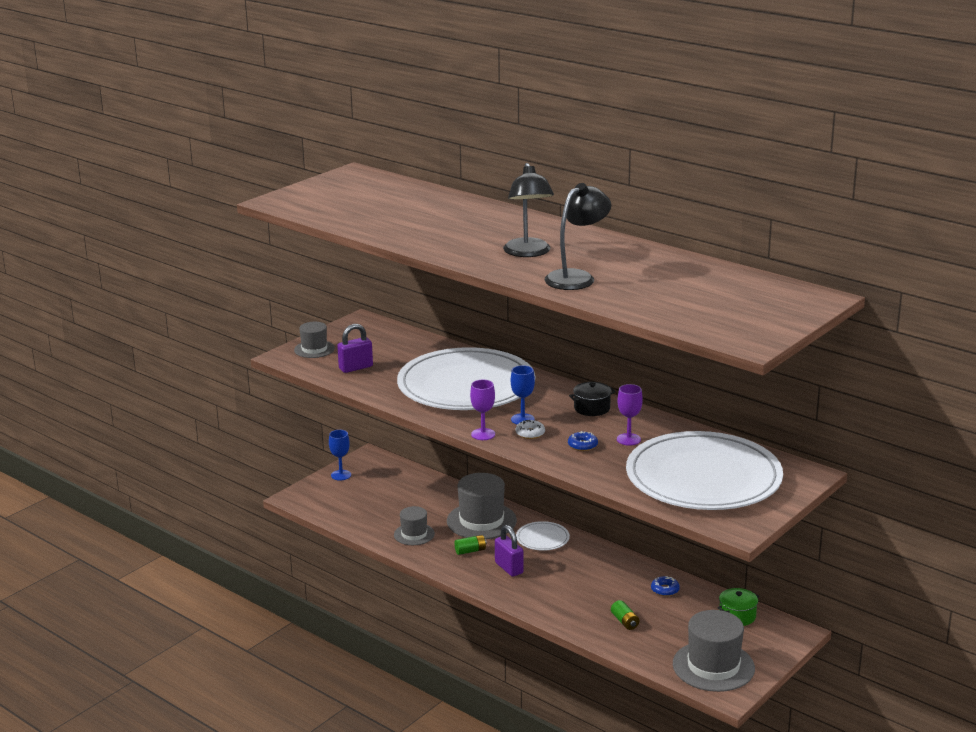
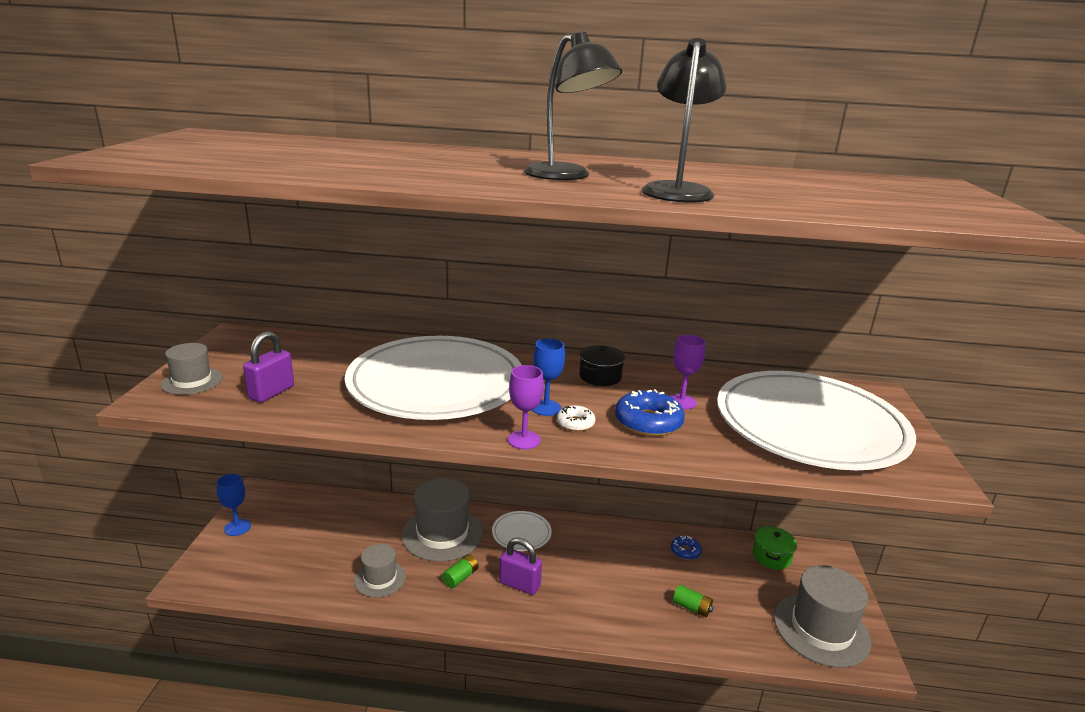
camera: 35 degrees left, 0 degrees up
(582, 445) = (648, 422): blue donut -> blue donut, size x1.80

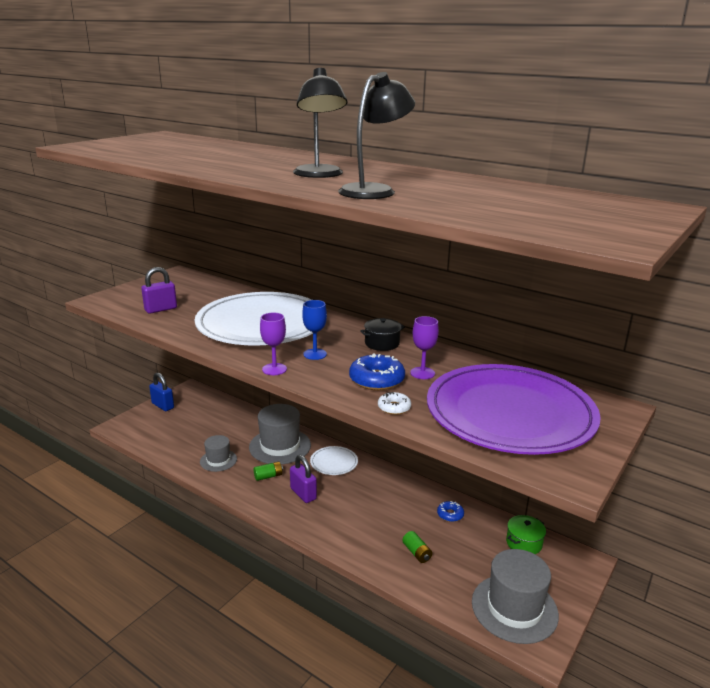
camera: 30 degrees right, 0 degrees up
(192, 381) = (127, 294): grey hat -> none
(237, 527) = (163, 406): blue goblet -> blue padlock
(575, 423) = (322, 368): white donut -> white donut (394, 408)
(810, 425) = (510, 414): white plate -> purple plate

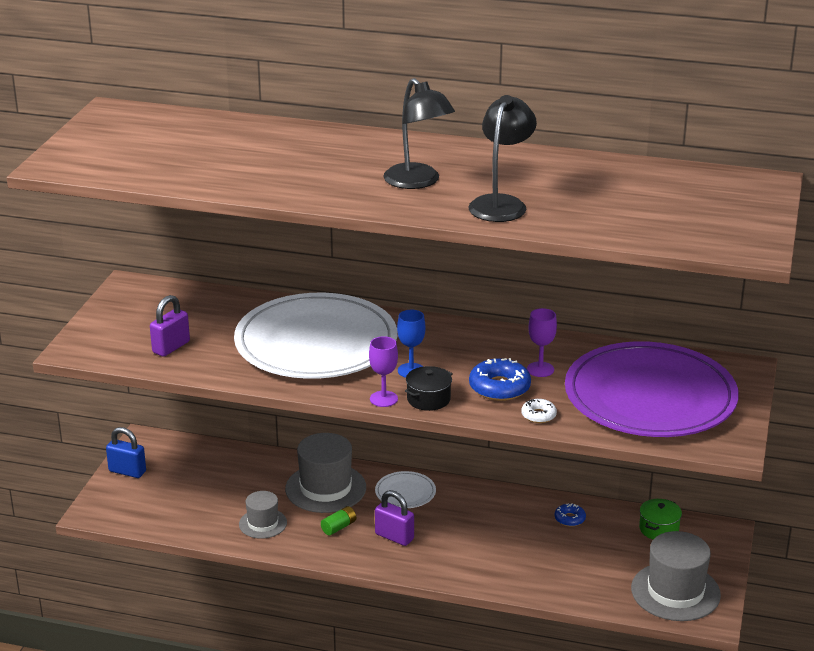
camera: 20 degrees left, 5 degrees up
(382, 343) = (472, 341): black pot -> black pot (428, 399)
(417, 553) = (556, 566): green battery -> none

